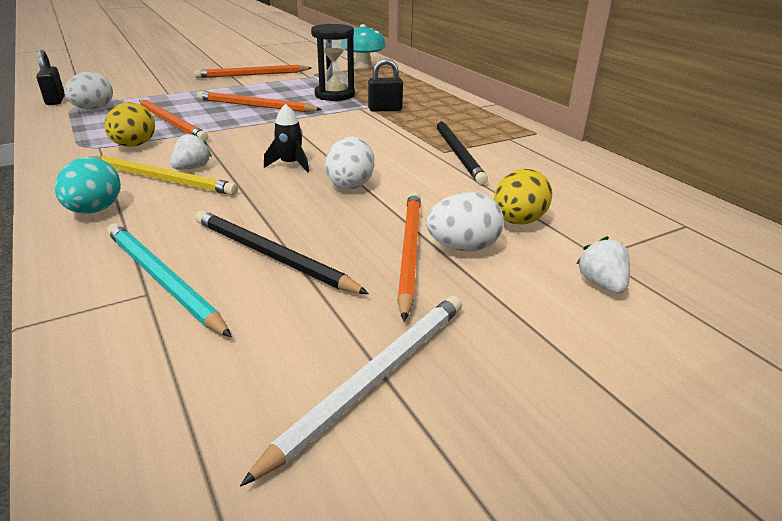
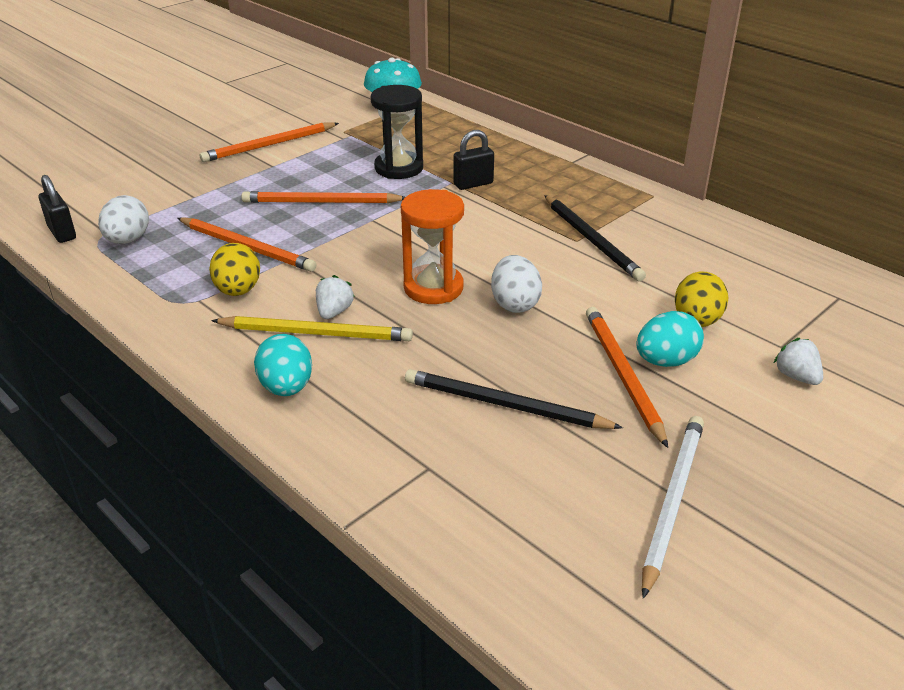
camera: 15 degrees left, 5 degrees up
(162, 280) = (429, 451): turquoise pencil -> none
(290, 164) = (433, 288): black rocket -> orange hourglass
(463, 247) = (665, 361): white egg -> turquoise egg

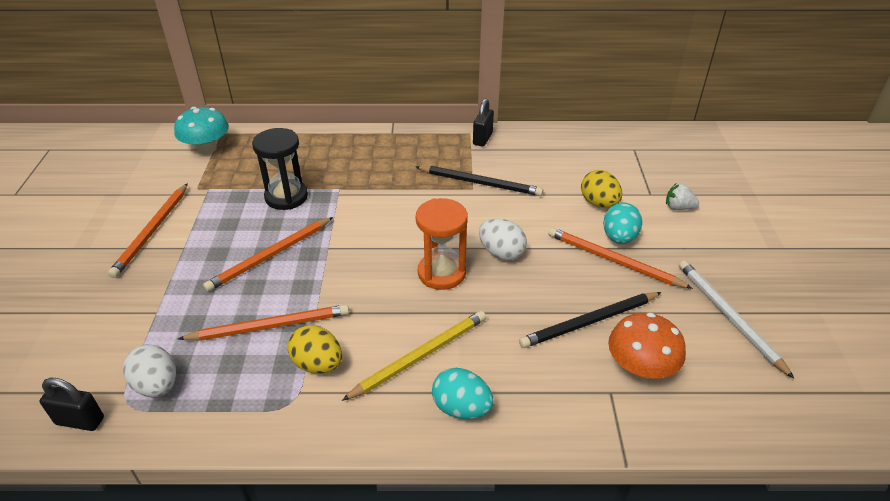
camera: 45 degrees left, 5 degrees up
(334, 312) = (408, 333): white strawberry -> none
(473, 184) = (355, 182): black padlock -> black padlock (482, 139)
(490, 471) = (640, 368): none -> orange mushroom

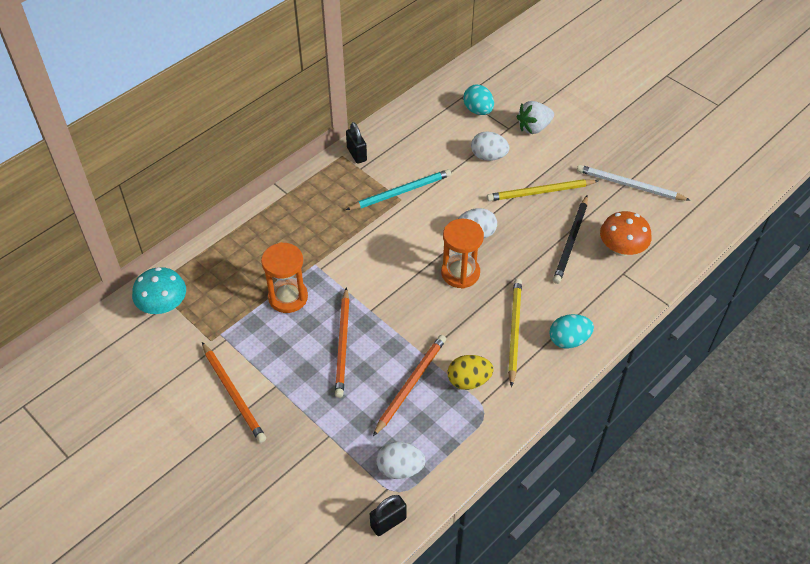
camera: 45 degrees left, 10 degrees up
(286, 197) = (288, 297): black hourglass -> orange hourglass
(480, 183) = (401, 192): black pencil -> turquoise pencil
(599, 203) = (488, 156): yellow egg -> white egg
(613, 260) = (540, 192): orange pencil -> yellow pencil
(619, 238) = (526, 174): turquoise egg -> turquoise egg (478, 110)
(678, 207) = (534, 128): white strawberry -> white strawberry, size x1.53

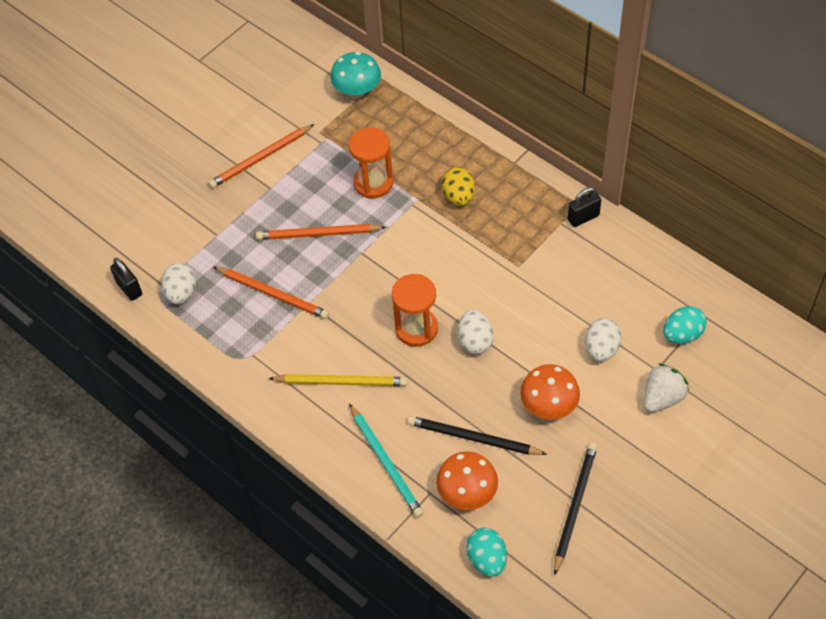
camera: 90 degrees right, 5 degrees up
(401, 192) = (530, 265): turquoise pencil -> turquoise pencil (386, 462)
(469, 381) = (278, 343): yellow egg -> yellow egg (459, 197)
(534, 128) = (662, 397): white strawberry -> white strawberry turned 75 degrees clockwise
(540, 192) = (548, 405): yellow pencil -> orange mushroom
(568, 340) = (331, 434): turquoise egg -> turquoise egg (487, 559)
(629, 185) = (574, 506): white pencil -> black pencil

